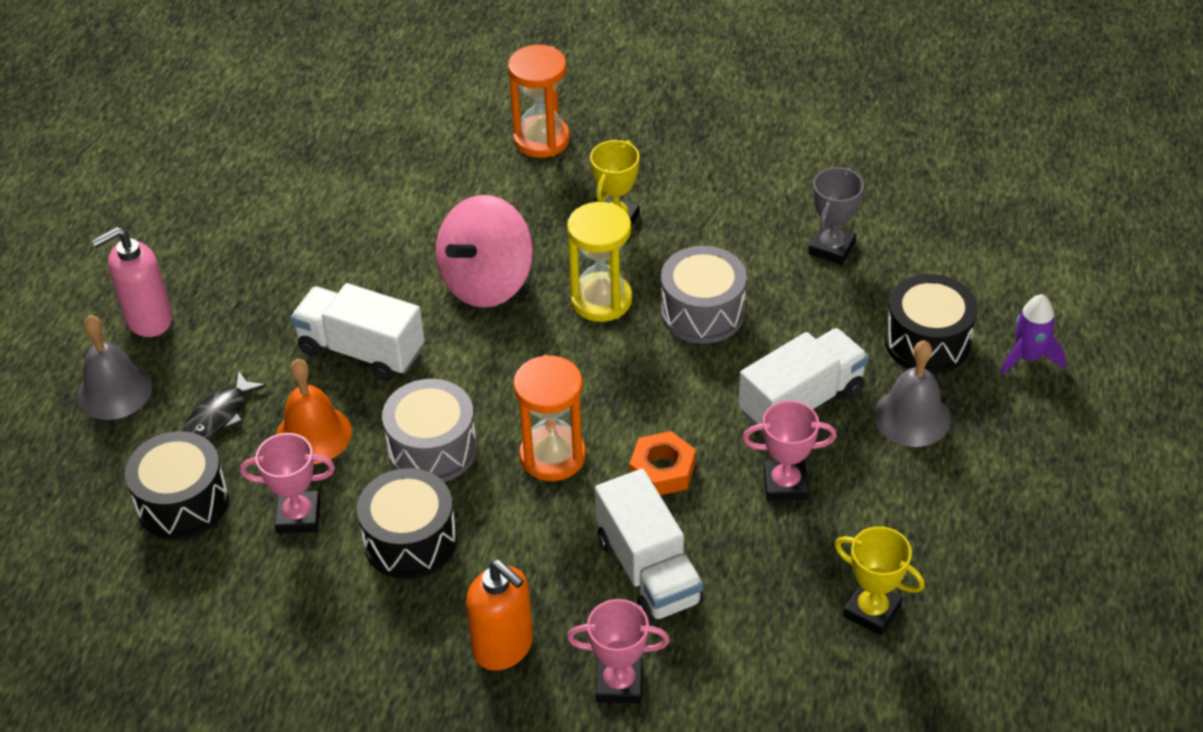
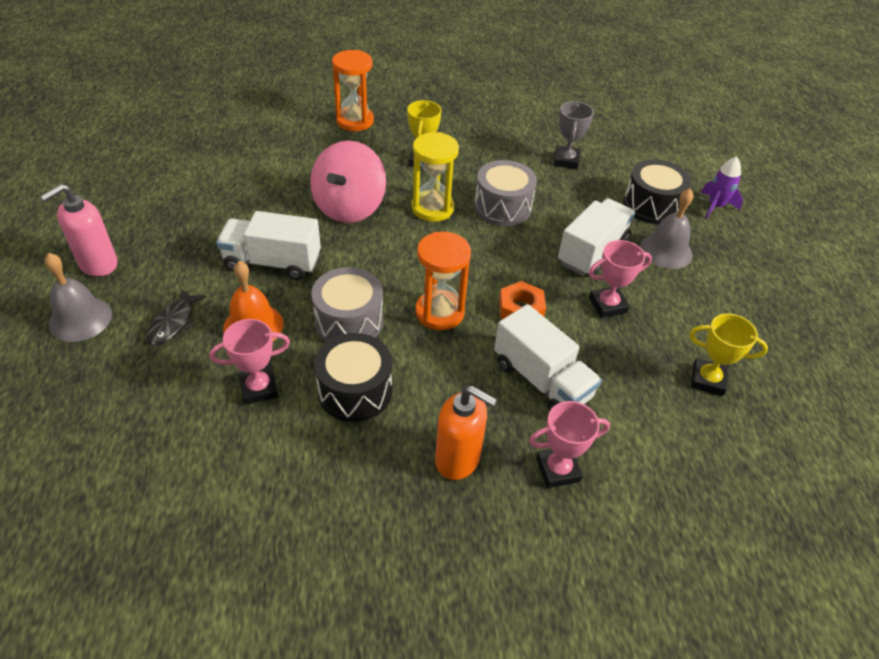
camera: 20 degrees left, 0 degrees up
(183, 502) = (158, 394): black drum -> none

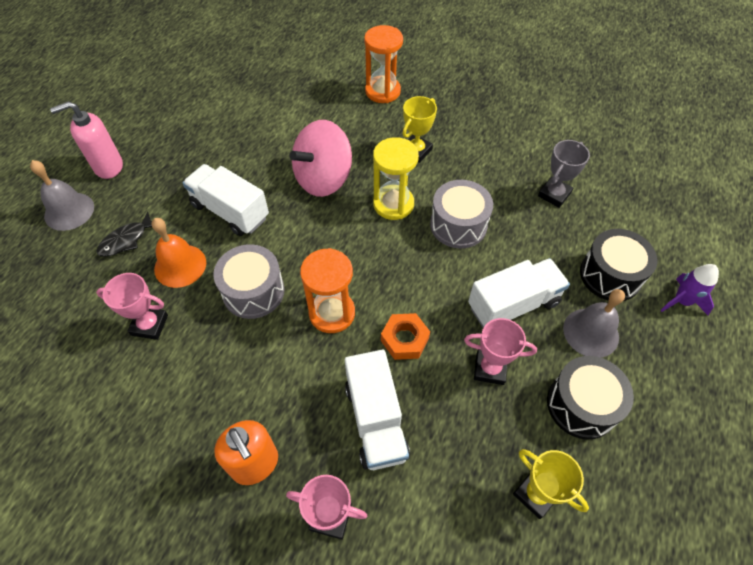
camera: 30 degrees right, 10 degrees up
(355, 391) = (217, 360): black drum -> black drum (581, 405)

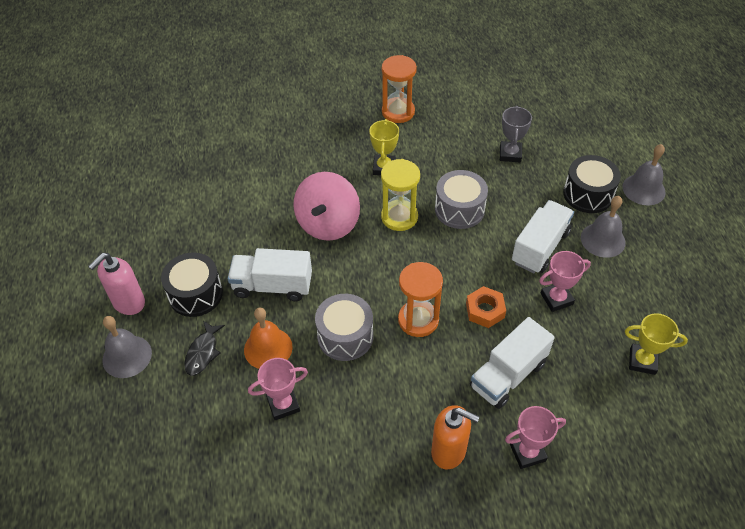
camera: 30 degrees left, 5 degrees down
(375, 420) = (508, 375): white truck -> white truck turned 90 degrees clockwise
(382, 91) = (318, 131): orange hourglass -> orange hourglass (398, 112)
(581, 405) = (630, 290): black drum -> black drum (195, 294)
(682, 301) = (643, 189): purple rocket -> grey bell

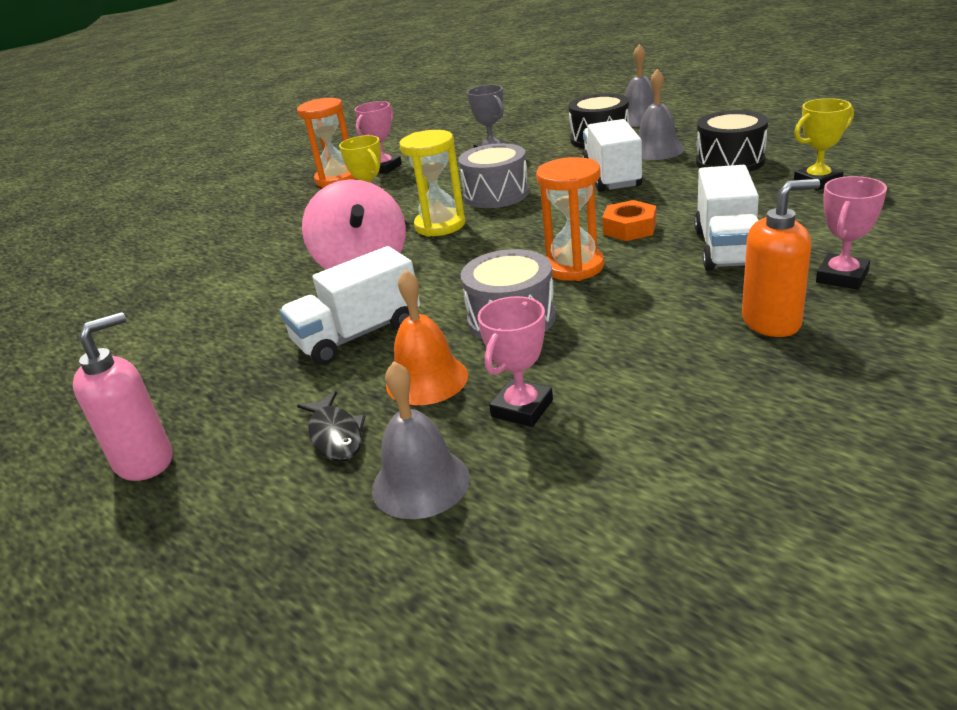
camera: 35 degrees left, 20 degrees down
(127, 356) = (208, 511): grey bell -> grey bell (420, 483)
(128, 303) = (145, 461): pink soap dispenser -> pink soap dispenser turned 135 degrees counterclockwise
(195, 294) = (252, 396): black drum -> black drum (730, 161)
(556, 299) = (681, 191): pink trophy -> pink trophy (384, 168)

